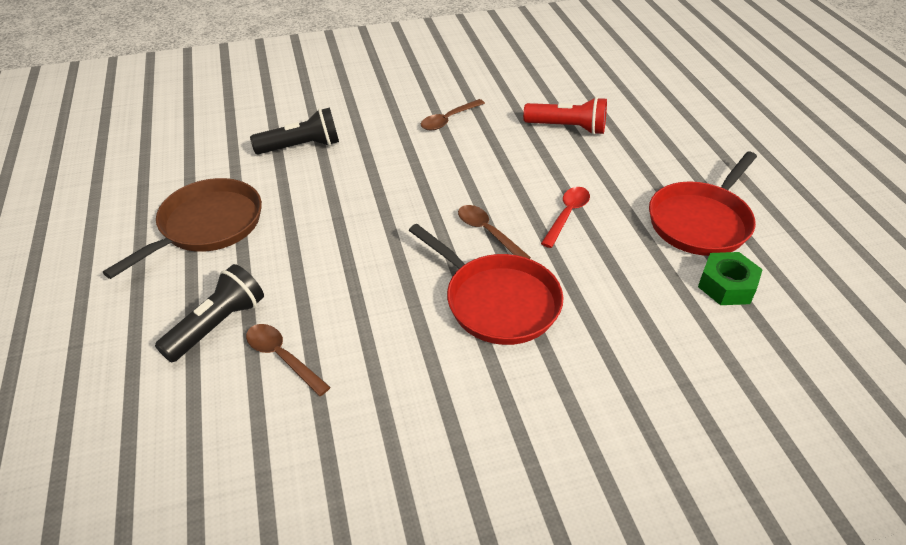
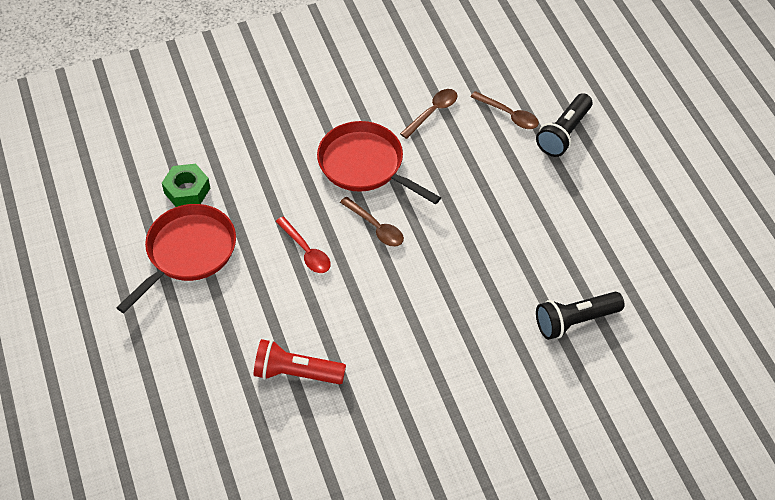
camera: 175 degrees right, 10 degrees up
(207, 226) = (618, 217): brown pan -> none
(448, 120) = (428, 377): brown spoon -> brown spoon (432, 112)
(567, 215) = (306, 251): red spoon -> red spoon turned 60 degrees counterclockwise

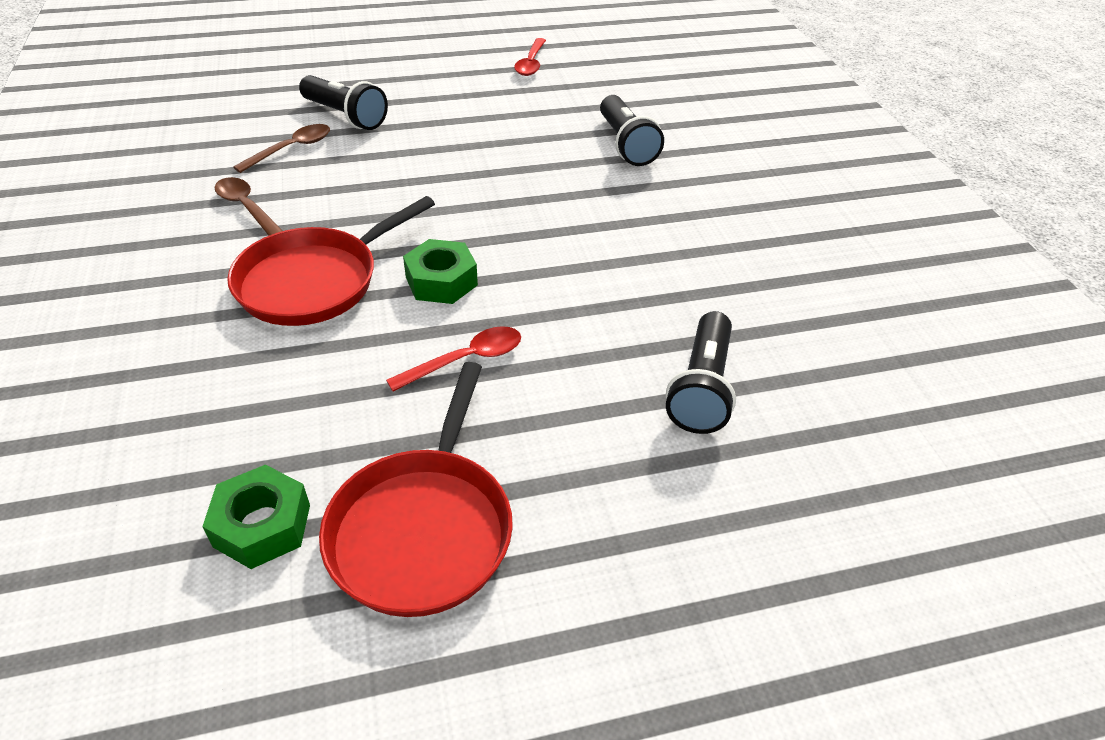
camera: 85 degrees left, 10 degrees down
(188, 252) = (423, 529): red pan -> red pan turned 120 degrees counterclockwise
(296, 373) = (702, 388): red flashlight -> black flashlight
(376, 227) = (441, 281): brown spoon -> green nut
(698, 240) = (531, 63): none -> red spoon

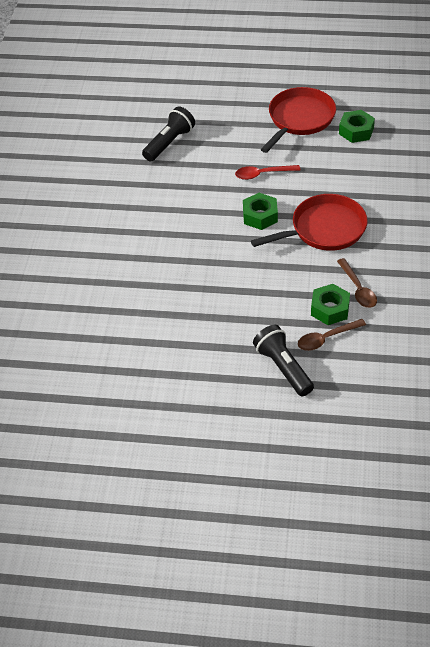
camera: 155 degrees left, 5 degrees up
(290, 179) = (330, 309): none -> green nut
(531, 63) = (115, 407): red spoon -> none
(626, 144) = (103, 294): black flashlight -> none

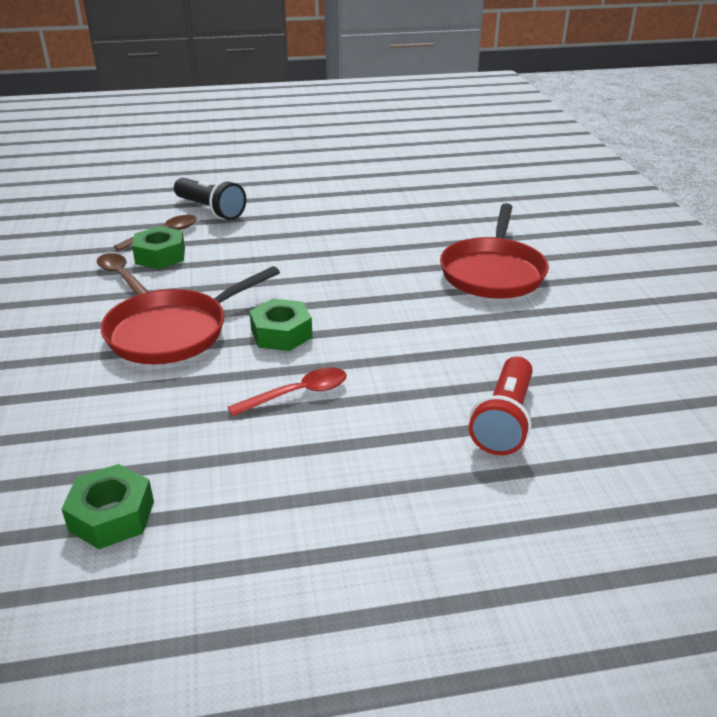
camera: 160 degrees right, 15 degrees down
(169, 143) = (504, 420): black flashlight -> red flashlight
(299, 119) = (250, 523): red pan -> red pan (493, 272)

